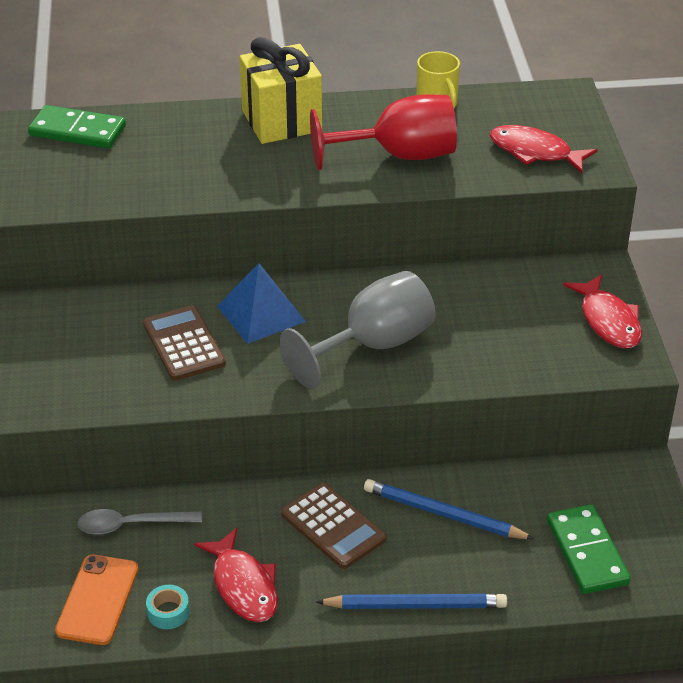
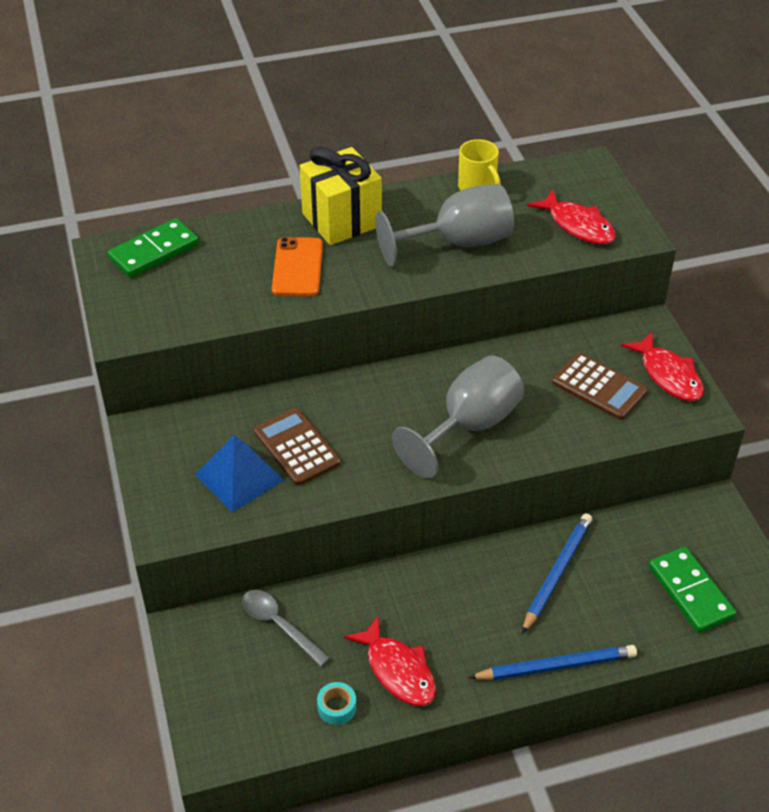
camera: 10 degrees left, 5 degrees up
(77, 131) = (154, 251): green domino -> green domino turned 45 degrees counterclockwise
(97, 600) = (268, 705): orange phone -> orange phone (297, 267)
(131, 525) = (279, 625): grey spoon -> grey spoon turned 60 degrees clockwise
(261, 313) = (359, 407): blue pyramid -> blue pyramid (239, 477)
(333, 527) = (462, 600): brown calculator -> brown calculator (599, 387)
(399, 156) = (458, 243): red goblet -> grey goblet
(444, 514) = (557, 573): blue pencil -> blue pencil turned 105 degrees clockwise
(535, 152) = (578, 225): red fish -> red fish turned 150 degrees counterclockwise

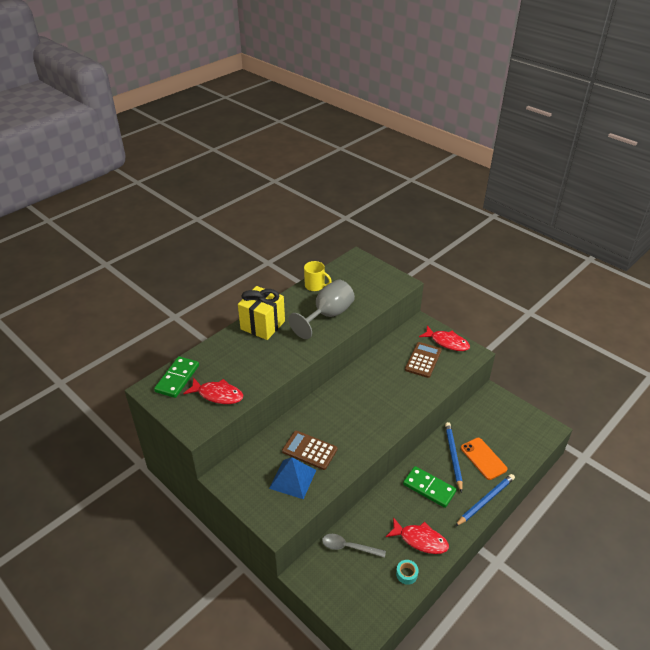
camera: 30 degrees left, 5 degrees down
(297, 267) = (260, 357): orange phone -> orange phone (483, 458)
(469, 426) = (382, 403): grey goblet -> none
(578, 225) = (374, 287): red fish -> red fish (218, 395)
(599, 387) = (423, 360): brown calculator -> brown calculator turned 75 degrees counterclockwise
(690, 592) = (512, 438): green domino -> green domino (429, 488)

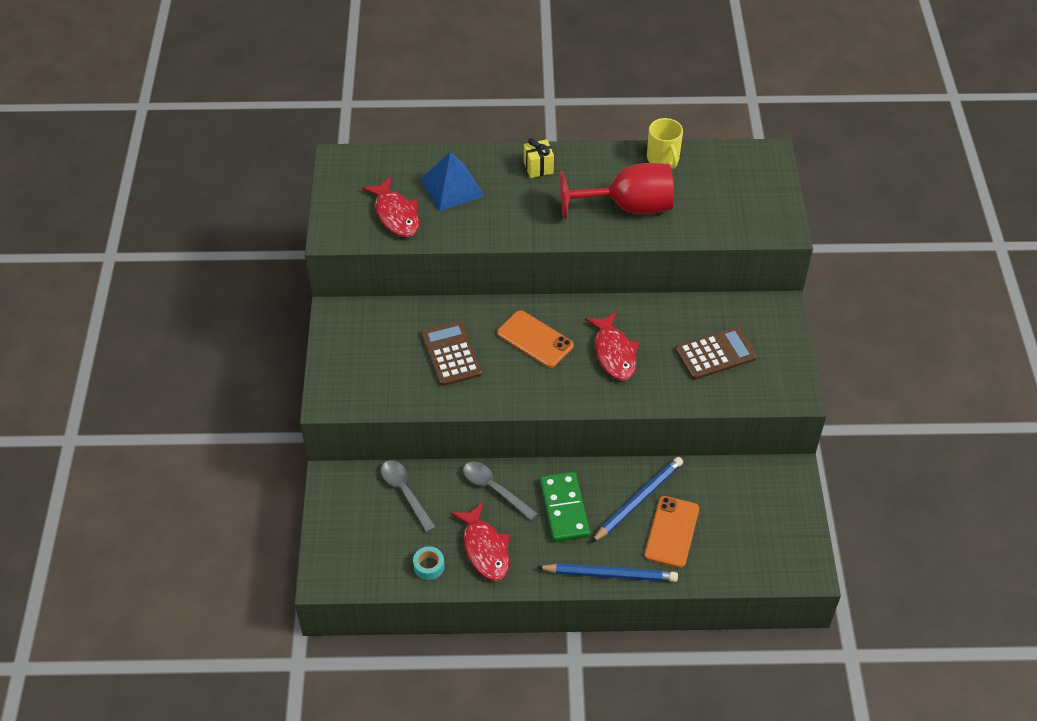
camera: 45 degrees right, 10 degrees up
(177, 378) = (378, 168): green domino -> none
(263, 325) = (538, 167): yellow gift -> yellow gift, size x0.48
(292, 479) = (399, 369): blue pyramid -> blue pyramid (452, 187)
(327, 315) = (628, 207): grey goblet -> red goblet
(340, 412) = (535, 339): none -> orange phone
(388, 506) = (494, 489): none -> grey spoon
(447, 342) = (779, 355): red fish -> red fish (614, 353)

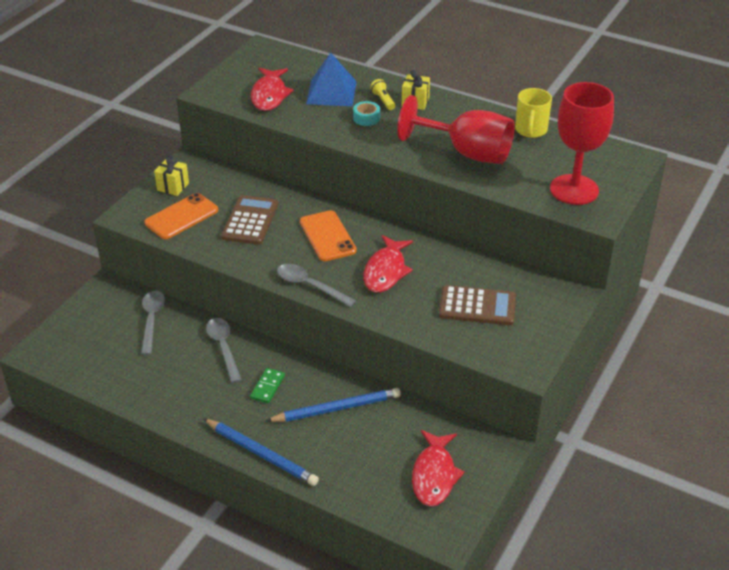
camera: 30 degrees right, 10 degrees down
(345, 348) = (173, 187): none -> yellow gift
(429, 566) = (121, 380): turquoise tape -> turquoise tape (366, 118)
(485, 549) = (176, 387): red fish -> red fish (434, 475)
(508, 178) = (383, 100): none -> yellow flashlight
(561, 398) = (310, 286): none -> grey spoon
(564, 509) = (267, 387): green domino -> green domino, size x0.55
(672, 532) = (345, 446): orange phone -> orange phone (181, 216)
(745, 210) = (574, 190): none -> red goblet

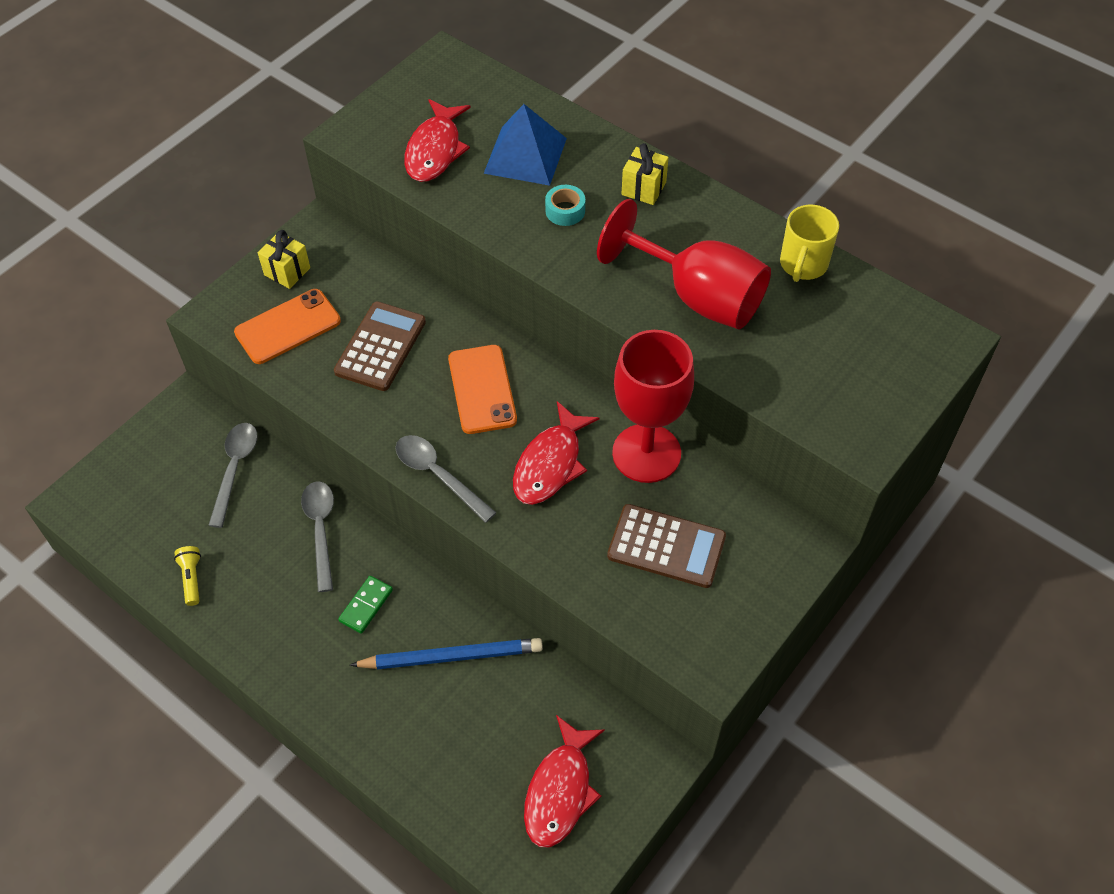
camera: 10 degrees right, 15 degrees up
(261, 454) = (334, 717): blue pencil -> none
(383, 100) = (597, 180): yellow flashlight -> yellow flashlight (191, 578)
(574, 190) = (841, 389): red goblet -> red goblet (646, 453)

